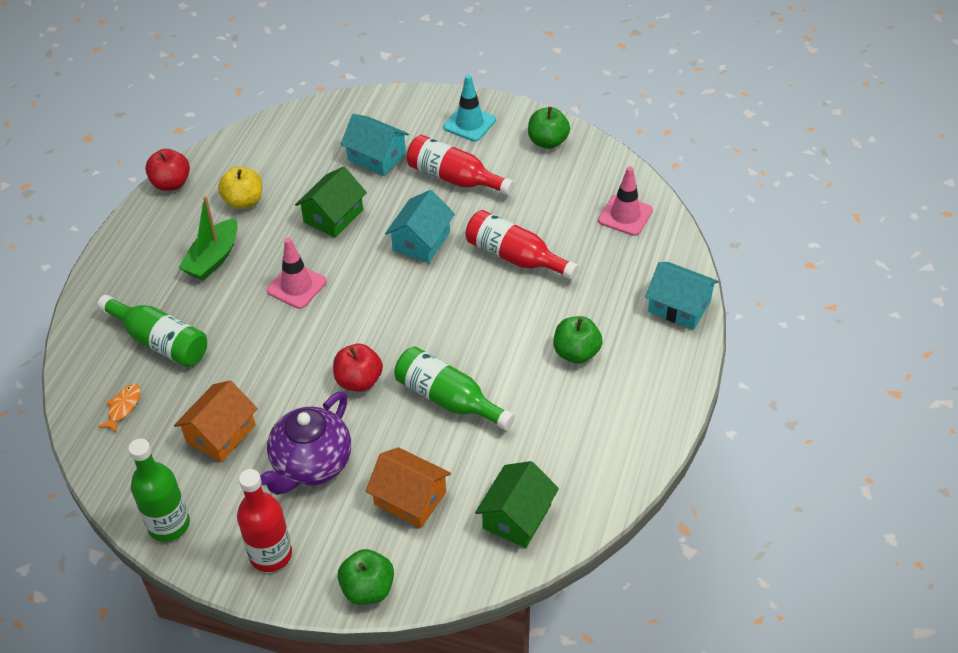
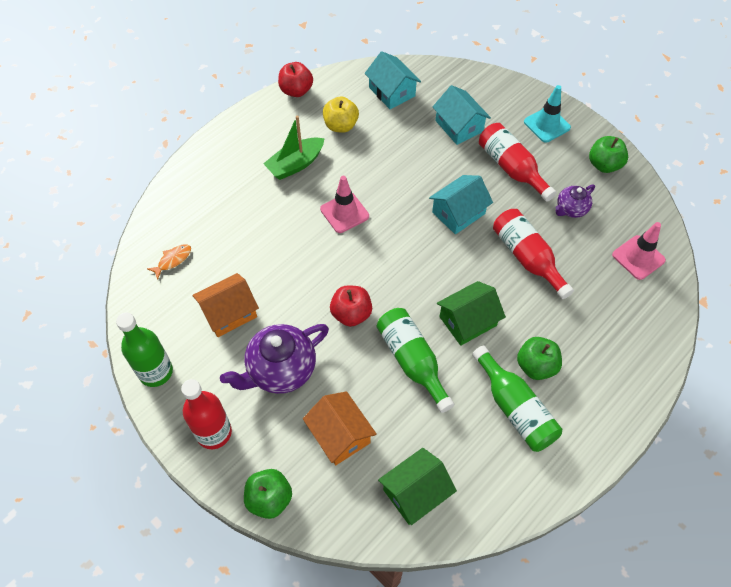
camera: 25 degrees right, 10 degrees up
(160, 341) = (224, 217): green bottle -> green bottle (515, 408)
(333, 216) = (401, 164): green house -> green house (468, 321)
(536, 195) = (571, 209): none -> purple teapot
(679, 306) = (645, 361): turquoise house -> turquoise house (392, 92)

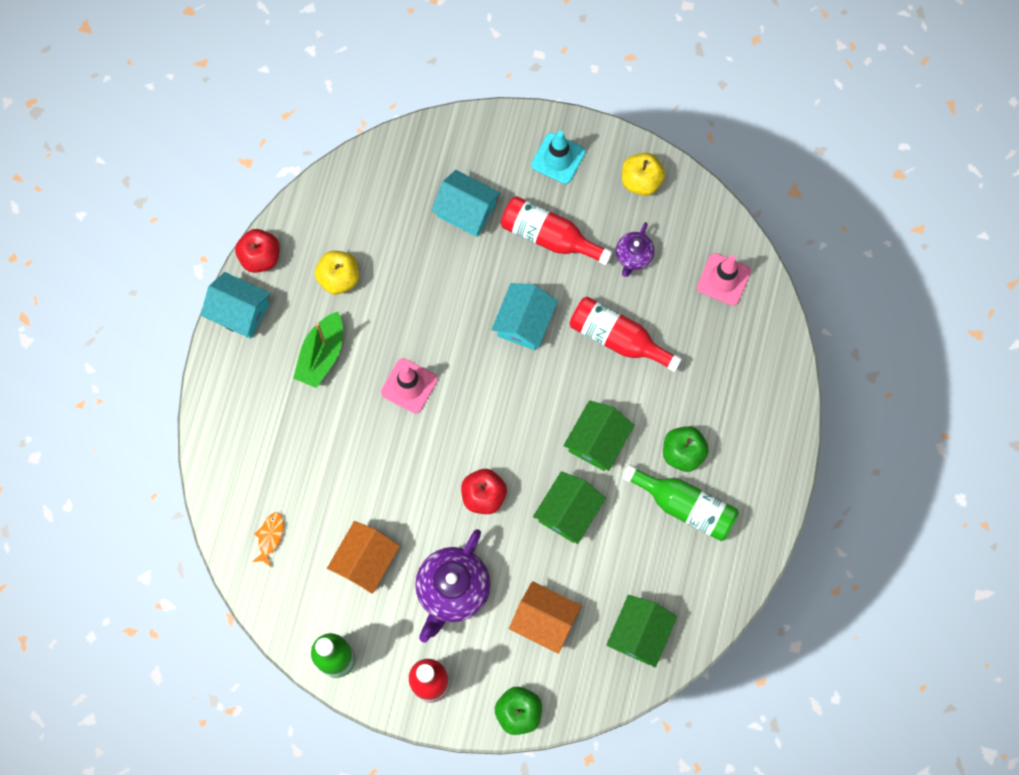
camera: 30 degrees left, 15 degrees up
(392, 92) = (368, 201): turquoise house -> turquoise house (239, 311)
(412, 361) = (568, 512): green bottle -> green house
(604, 165) = (641, 181): green apple -> yellow apple

